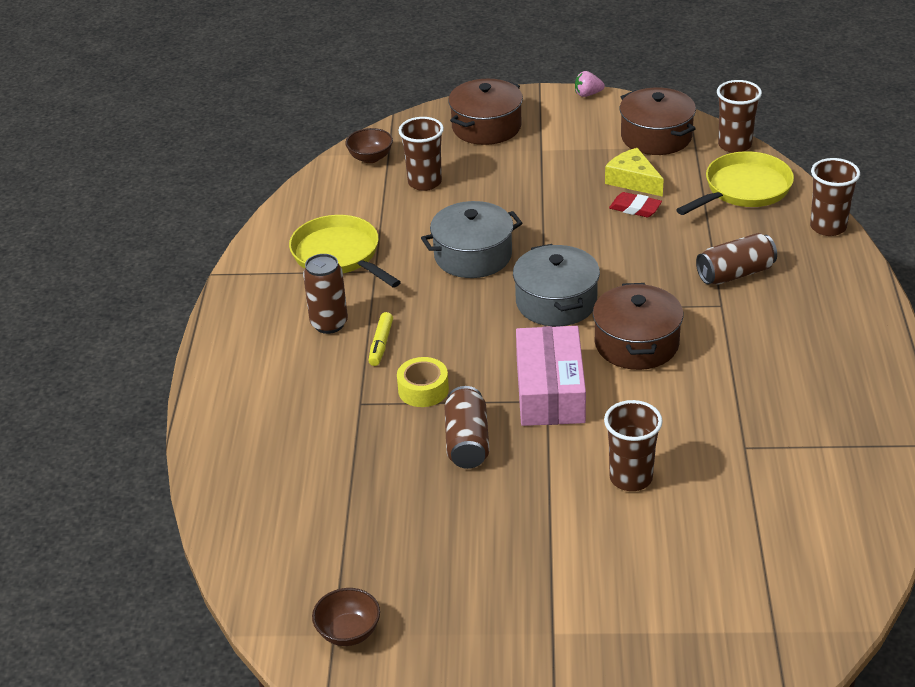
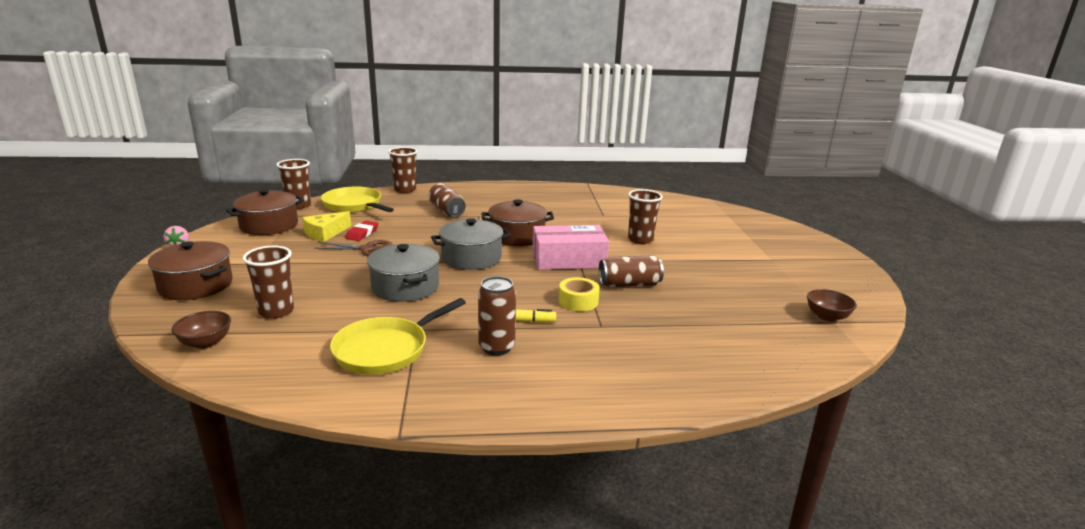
camera: 100 degrees left, 15 degrees down
(582, 218) = (367, 249): none -> brown scissors

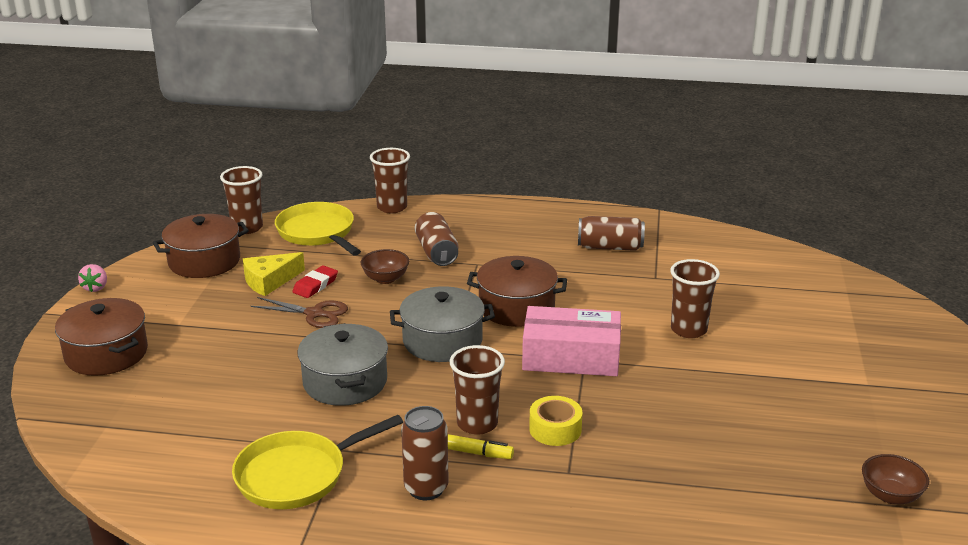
camera: 15 degrees right, 5 degrees up
(206, 343) = (106, 440): brown bowl -> brown bowl (385, 279)
(276, 311) = (188, 403): brown cup -> brown cup (477, 424)
(629, 284) = (636, 408): brown can -> brown can (610, 247)

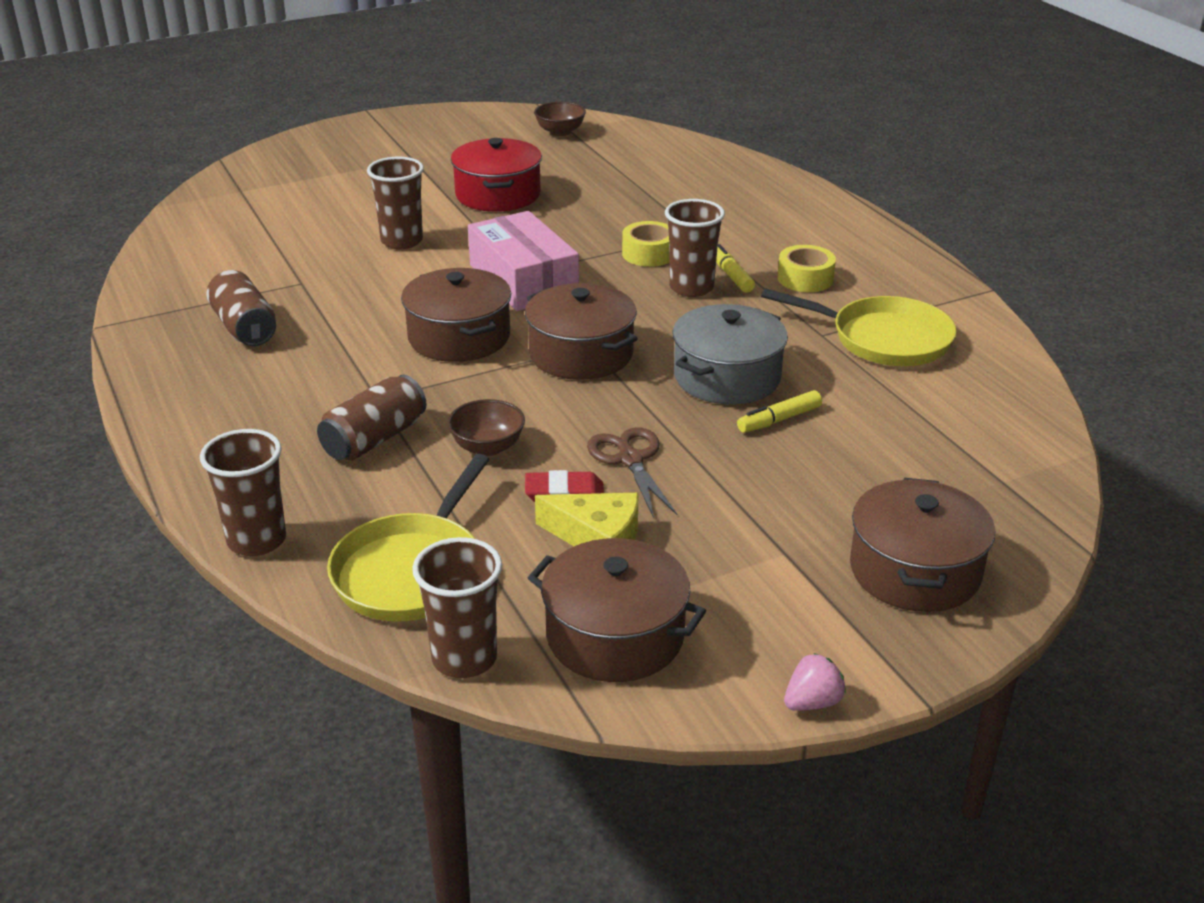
camera: 125 degrees left, 5 degrees up
(277, 378) = (779, 420): none -> yellow marker
(426, 488) = (805, 279): brown can -> yellow tape
(442, 341) = (581, 354): grey pot -> brown pot
(745, 400) = (498, 195): none -> red pot

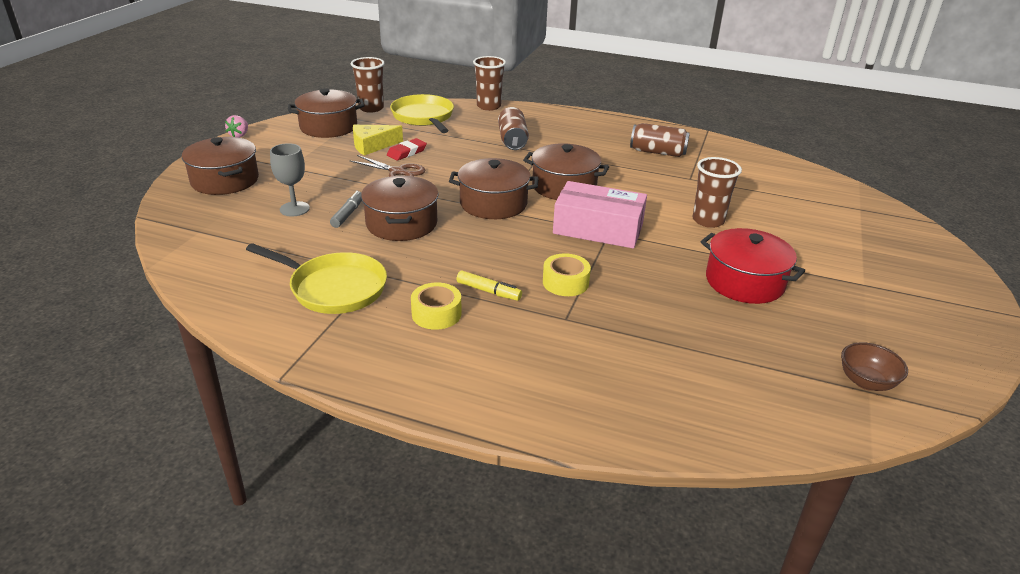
camera: 135 degrees right, 0 degrees up
(487, 447) = (464, 154): brown bowl -> none
(691, 288) = (499, 269): brown cup -> none
(727, 377) = (401, 223): grey pot -> brown pot
(779, 420) = (348, 214): yellow marker -> grey marker
(844, 460) = (294, 209): none -> grey goblet
(883, 339) = (333, 288): yellow pan -> yellow pan turned 135 degrees counterclockwise

